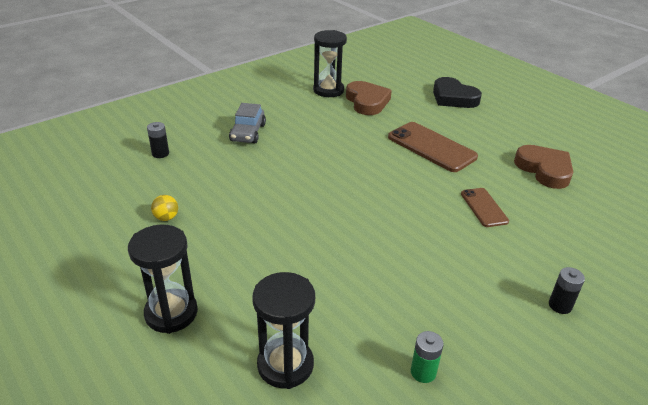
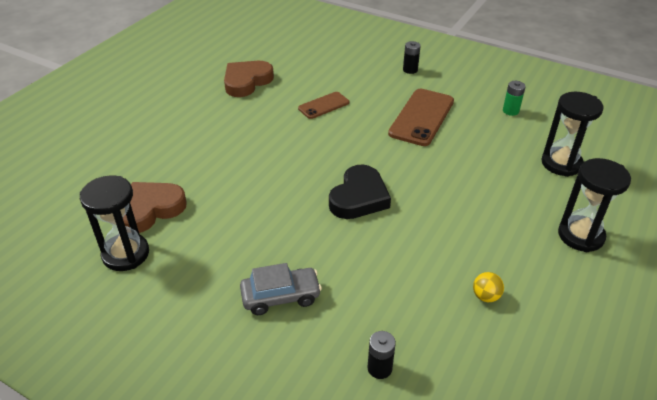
camera: 110 degrees left, 5 degrees up
(431, 147) = (239, 144): brown phone -> brown phone (421, 117)
(453, 98) = (116, 145): black heart -> black heart (359, 197)

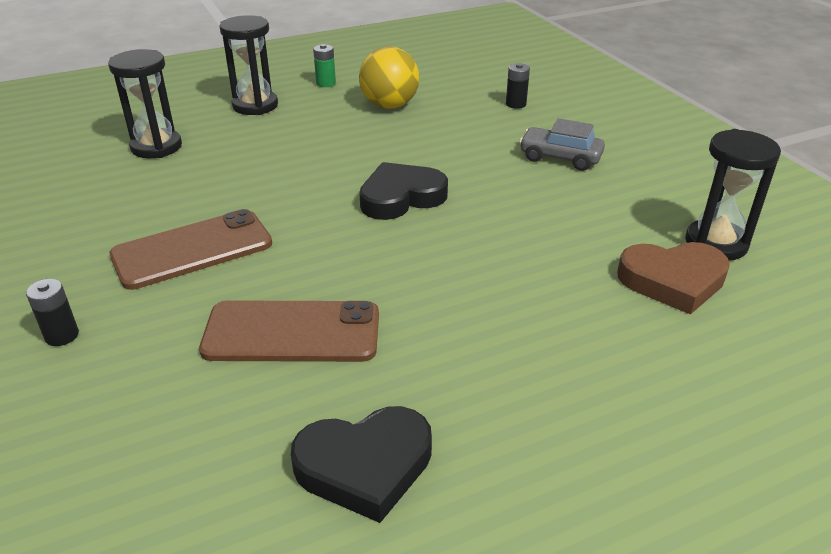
camera: 145 degrees left, 5 degrees down
(246, 81) = (365, 466): brown heart -> black heart
(323, 105) = (292, 332): brown phone -> brown phone, size x1.74
(485, 296) = (389, 105): yellow ball -> yellow ball, size x2.16
(510, 111) = (81, 210): green battery -> green battery (326, 83)

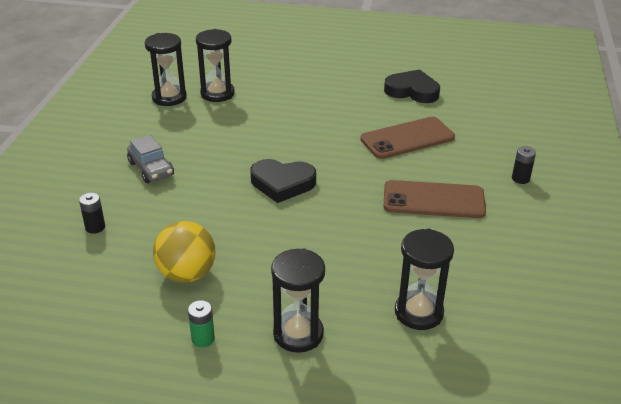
camera: 145 degrees left, 0 degrees up
(292, 332) = (407, 138): brown phone -> brown phone turned 60 degrees counterclockwise
(673, 281) = (217, 93): brown heart -> black hourglass

